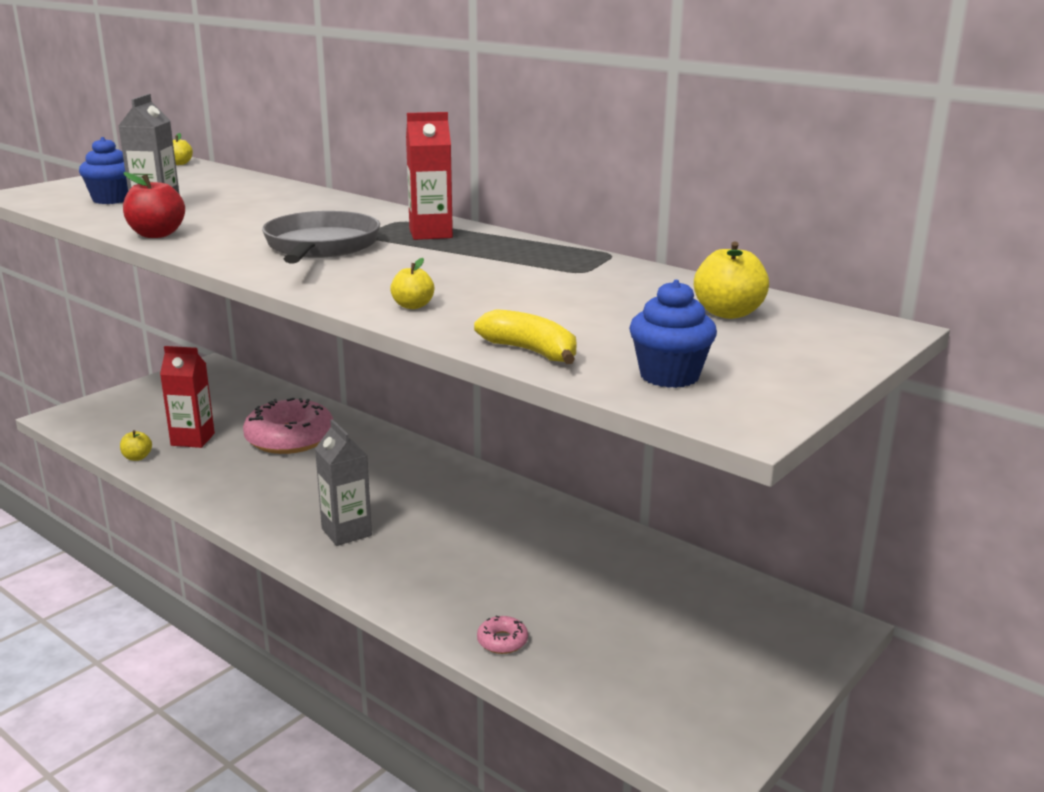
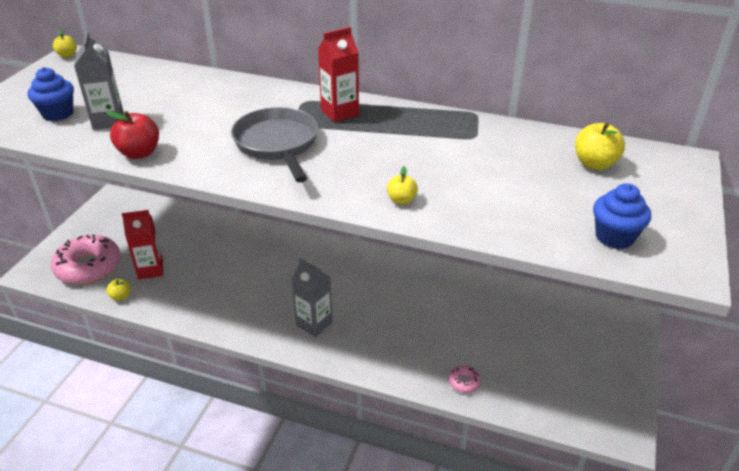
camera: 20 degrees left, 15 degrees up
(290, 438) = (220, 252): pink donut -> pink donut (88, 267)
(531, 351) = (516, 232): yellow banana -> none

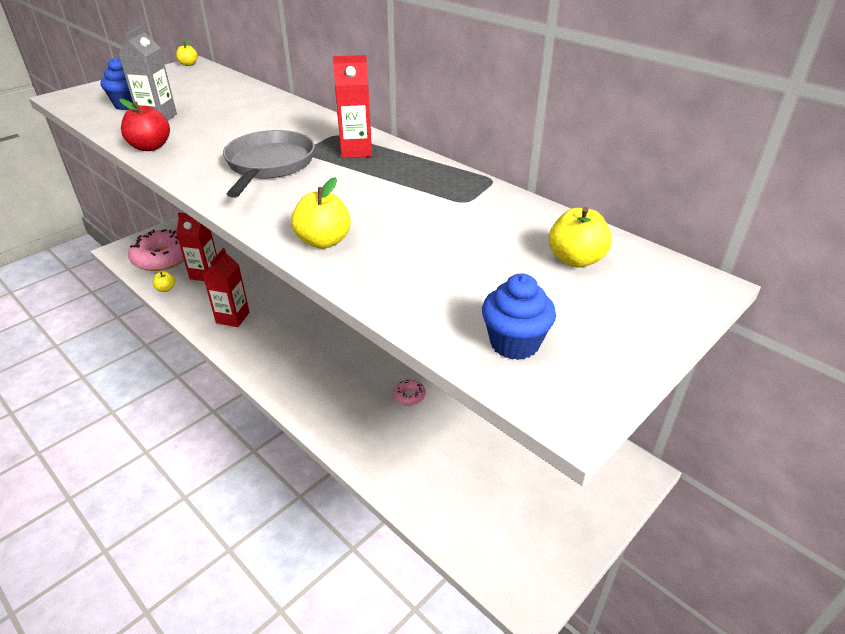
camera: 25 degrees right, 0 degrees up
(216, 303) = (232, 318): none -> red carton
(314, 324) = (299, 363): grey carton -> none
(401, 200) = (323, 241): yellow apple -> yellow apple, size x1.66
(464, 382) = (395, 470): pink donut -> pink donut (409, 396)

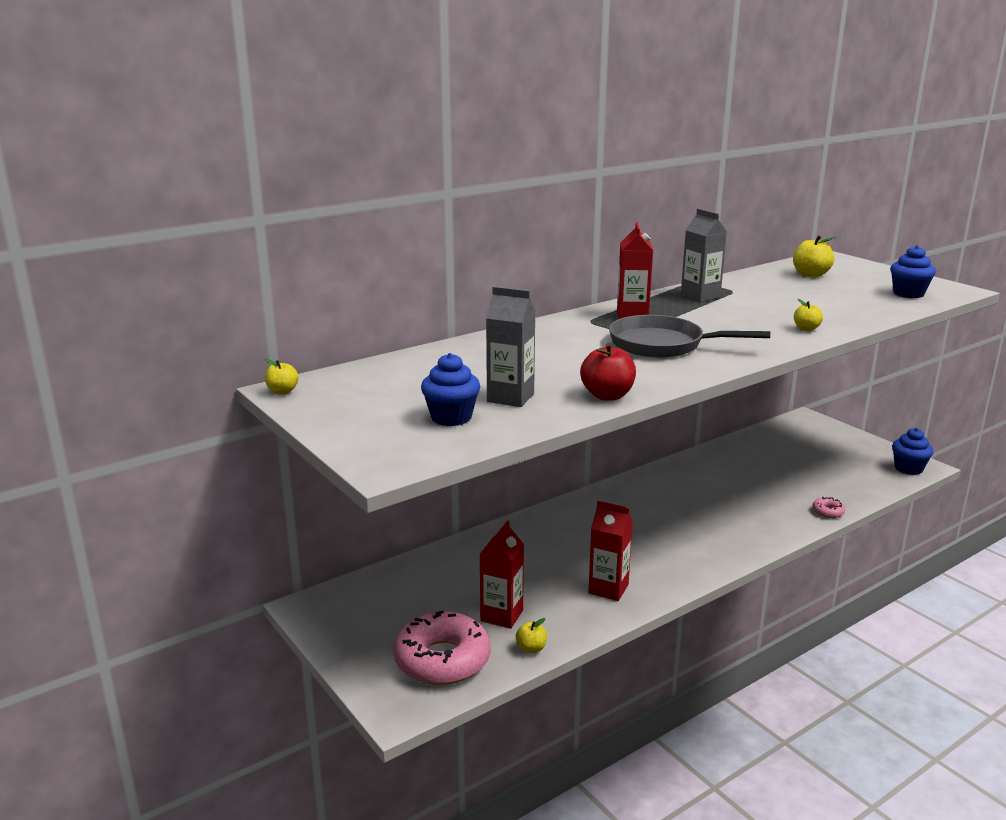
camera: 80 degrees left, 15 degrees down
(323, 241) = (806, 329): yellow apple -> yellow apple, size x0.60
(409, 396) = (739, 490): pink donut -> pink donut (828, 512)
(433, 182) = (700, 296): none -> grey carton
(514, 575) = (908, 469): none -> blue cupcake

